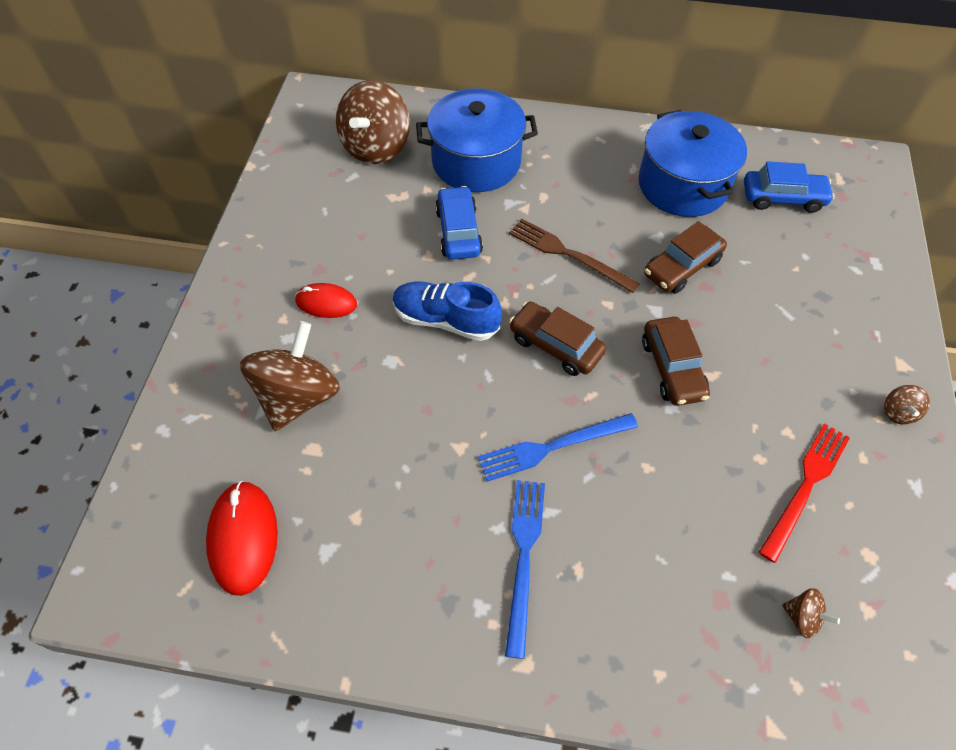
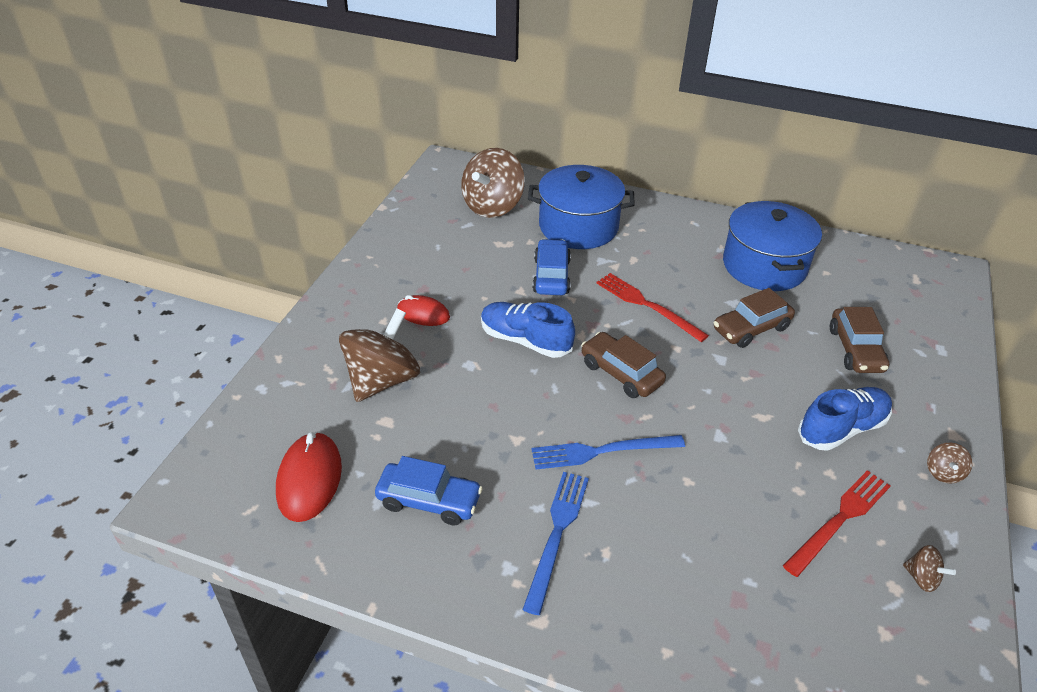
camera: 10 degrees right, 15 degrees down
(568, 254) = (647, 305): brown fork -> red fork
(672, 368) = (727, 406): brown car -> brown car (855, 350)
(782, 198) = (858, 287): blue car -> blue car (429, 500)
(792, 376) = (842, 429): none -> blue shoe
(802, 617) = (817, 628): brown spinning top -> brown spinning top (921, 578)

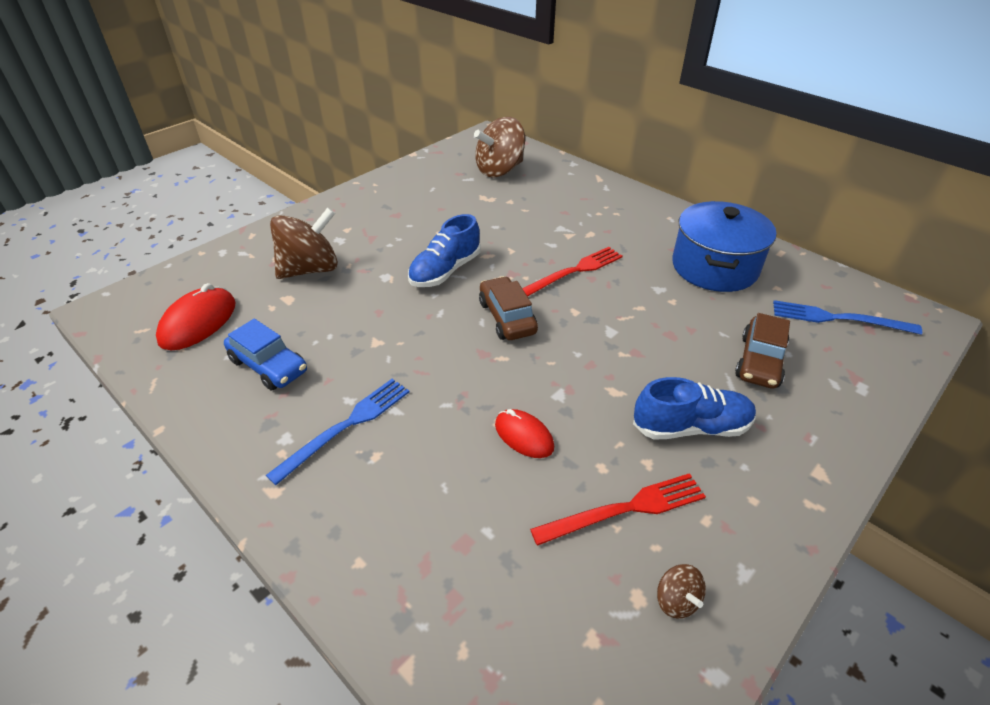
camera: 25 degrees right, 0 degrees up
(423, 314) = (380, 232): red mouse -> red mouse (524, 436)
(525, 340) = (445, 271): blue shoe -> blue shoe turned 105 degrees counterclockwise
(551, 276) = (507, 229): blue car -> none
(578, 226) = (560, 199): blue pot -> none
(602, 451) = (439, 373): blue fork -> blue fork (838, 318)
(647, 305) = (574, 271): red fork -> red fork turned 75 degrees clockwise
(751, 329) = (661, 315): brown car -> none
(943, 473) = (779, 505): brown spinning top -> none

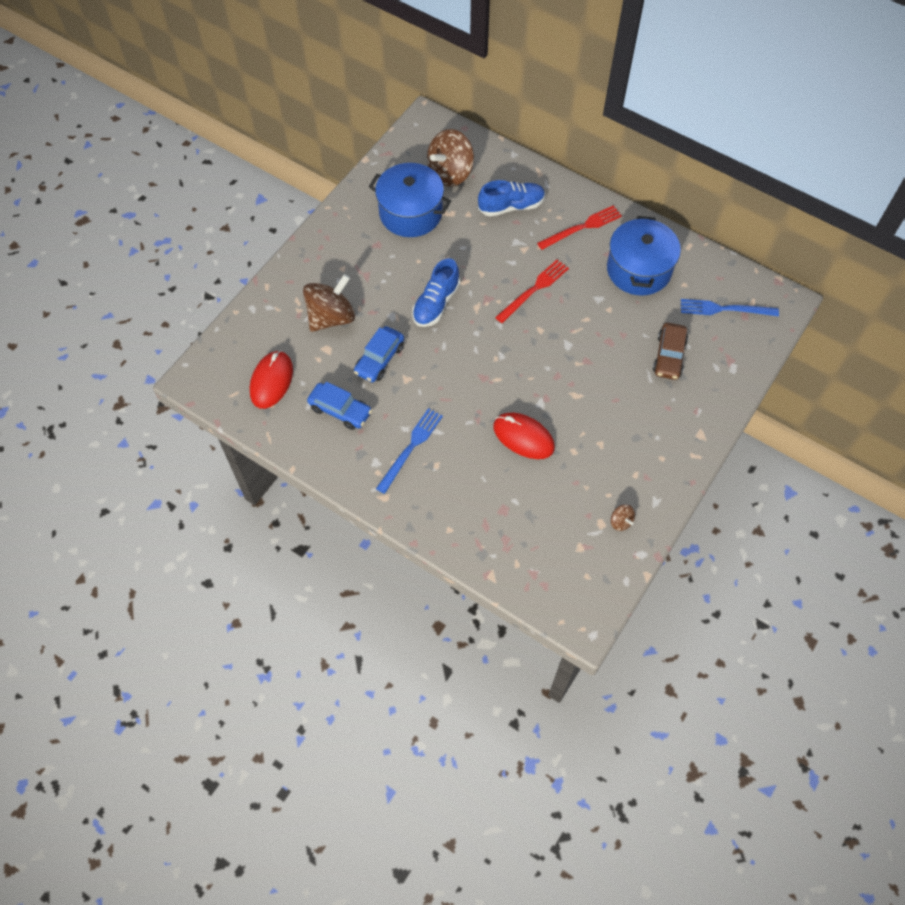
camera: 10 degrees left, 20 degrees up
(350, 317) = (379, 359): none -> blue car
(445, 194) = (410, 213): none -> blue pot
(507, 317) = (493, 343): brown car -> none
(524, 436) = (523, 437): red mouse -> red mouse, size x1.54
(625, 509) = (590, 475): red fork -> red fork (582, 227)
(691, 427) = (625, 415): blue shoe -> blue shoe (511, 206)

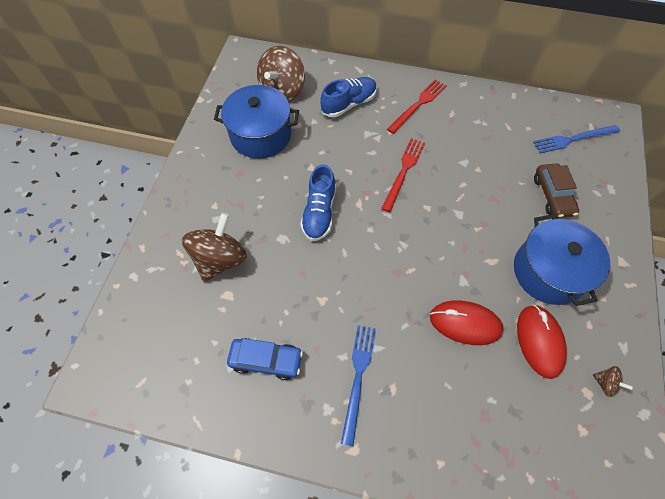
camera: 20 degrees left, 0 degrees up
(271, 381) = (179, 352): red mouse -> red mouse (539, 341)
(379, 359) = (286, 288): blue car -> none
(639, 269) = (484, 126): blue pot -> blue pot (548, 272)

